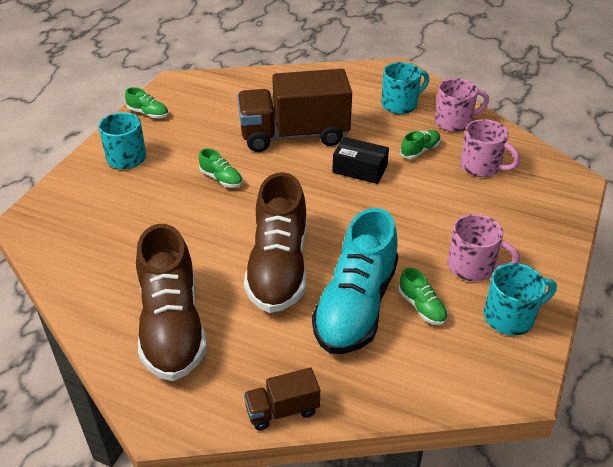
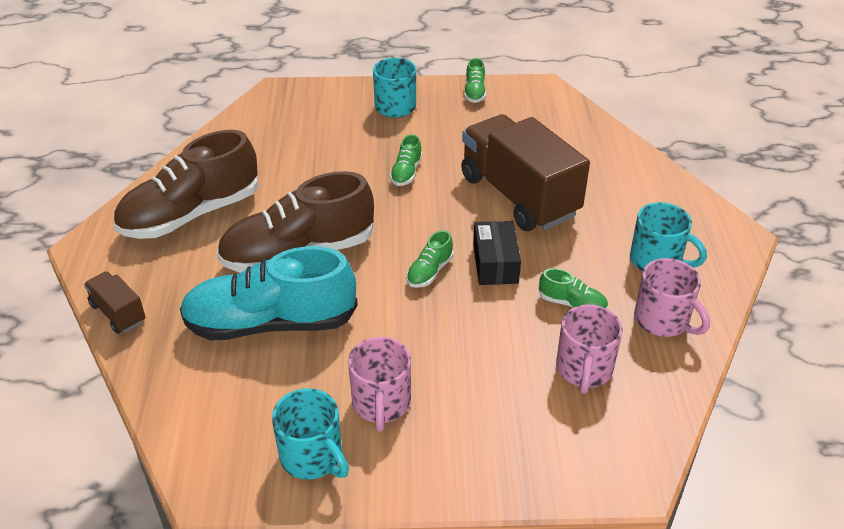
camera: 65 degrees right, 0 degrees up
(422, 307) = (293, 375): green shoe -> green shoe (429, 272)

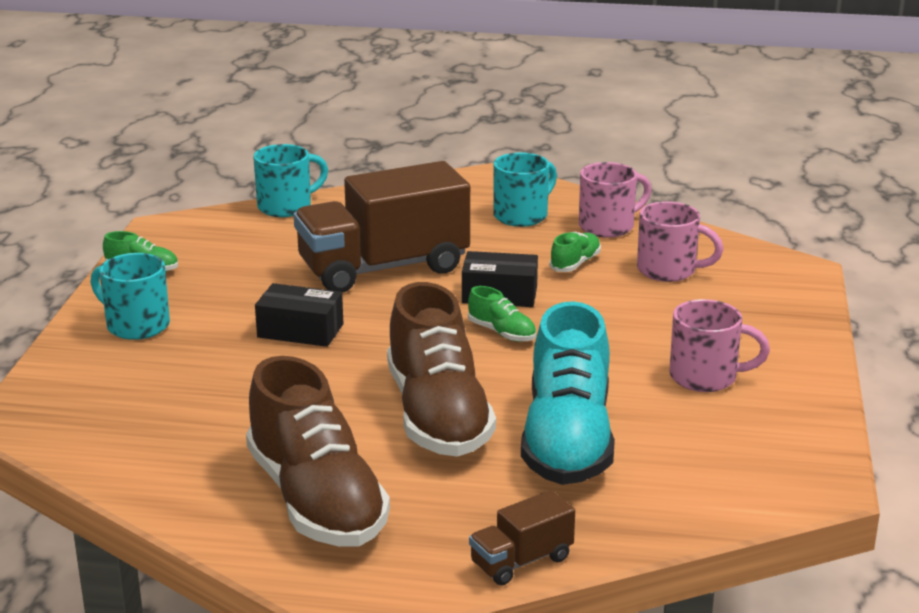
camera: 80 degrees left, 15 degrees down
(313, 457) = (778, 421): turquoise mug -> turquoise mug (286, 206)
(406, 172) = (300, 331): green shoe -> black box

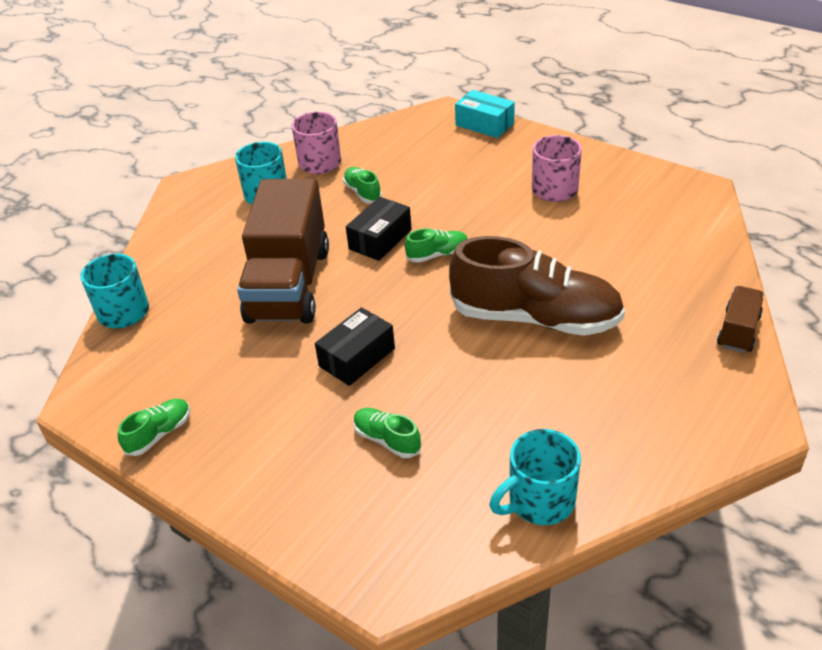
camera: 60 degrees left, 15 degrees up
(136, 325) = (267, 461): turquoise mug -> turquoise mug (539, 501)
(195, 375) = (387, 440): none -> green shoe
(316, 500) = (621, 412): brown shoe -> none
(521, 561) = (738, 331): brown truck -> brown truck turned 150 degrees counterclockwise
(567, 440) = (601, 268): turquoise shoe -> none
(668, 270) = (406, 158): pink mug -> none
(799, 300) = (484, 124): none -> turquoise box

